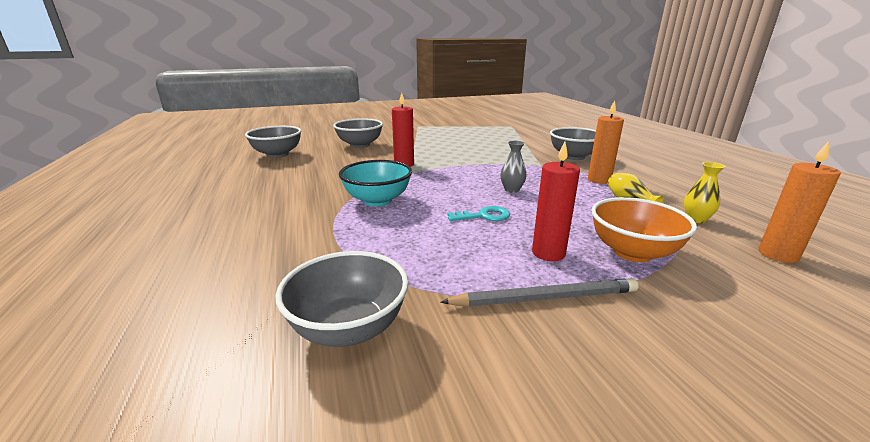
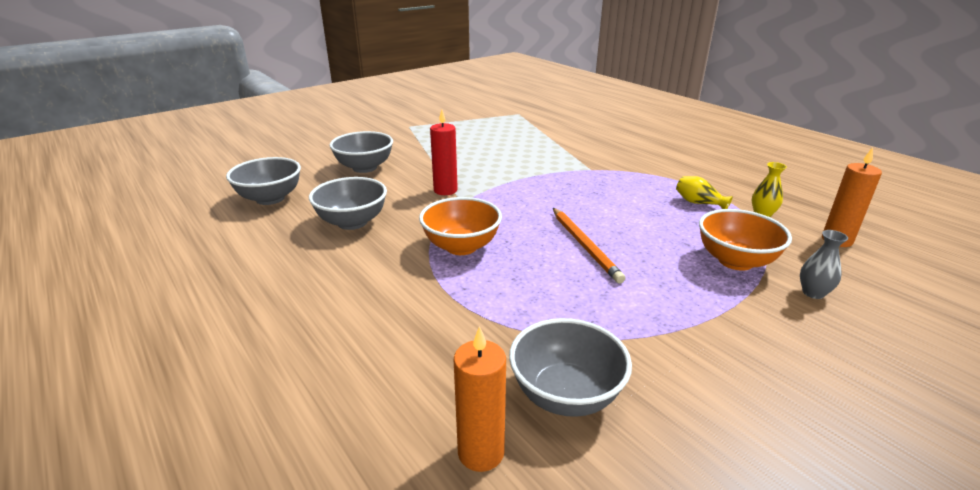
camera: 20 degrees left, 5 degrees up
(377, 200) = (461, 246): turquoise bowl -> orange bowl
(484, 216) = (585, 246): turquoise key -> orange pencil
(512, 190) = (586, 208): grey vase -> grey vase (813, 293)
(545, 298) = (699, 323): grey pencil -> none
(548, 253) = (671, 277): red candle -> none
(574, 156) = (614, 152): grey bowl -> grey bowl (352, 222)
(599, 180) = (657, 181): orange candle -> orange candle (481, 452)

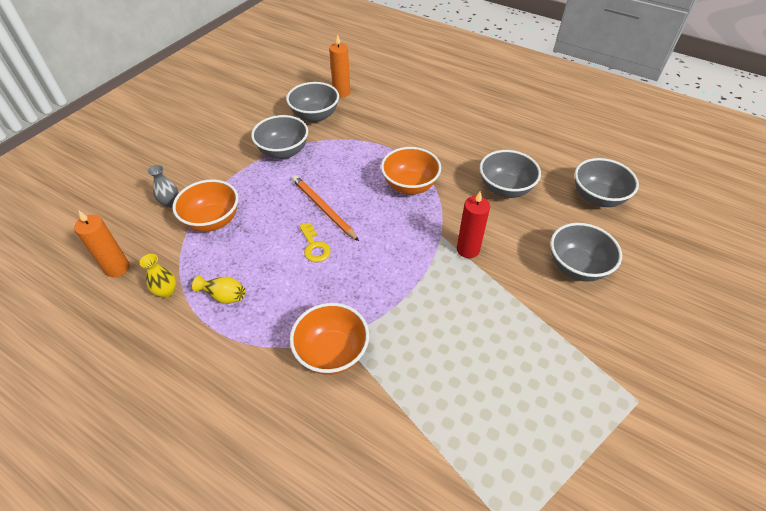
camera: 160 degrees right, 20 degrees up
(598, 165) = (332, 352): none -> orange bowl
(602, 218) = (314, 246): none -> yellow key
(638, 331) = (283, 152): none -> grey bowl

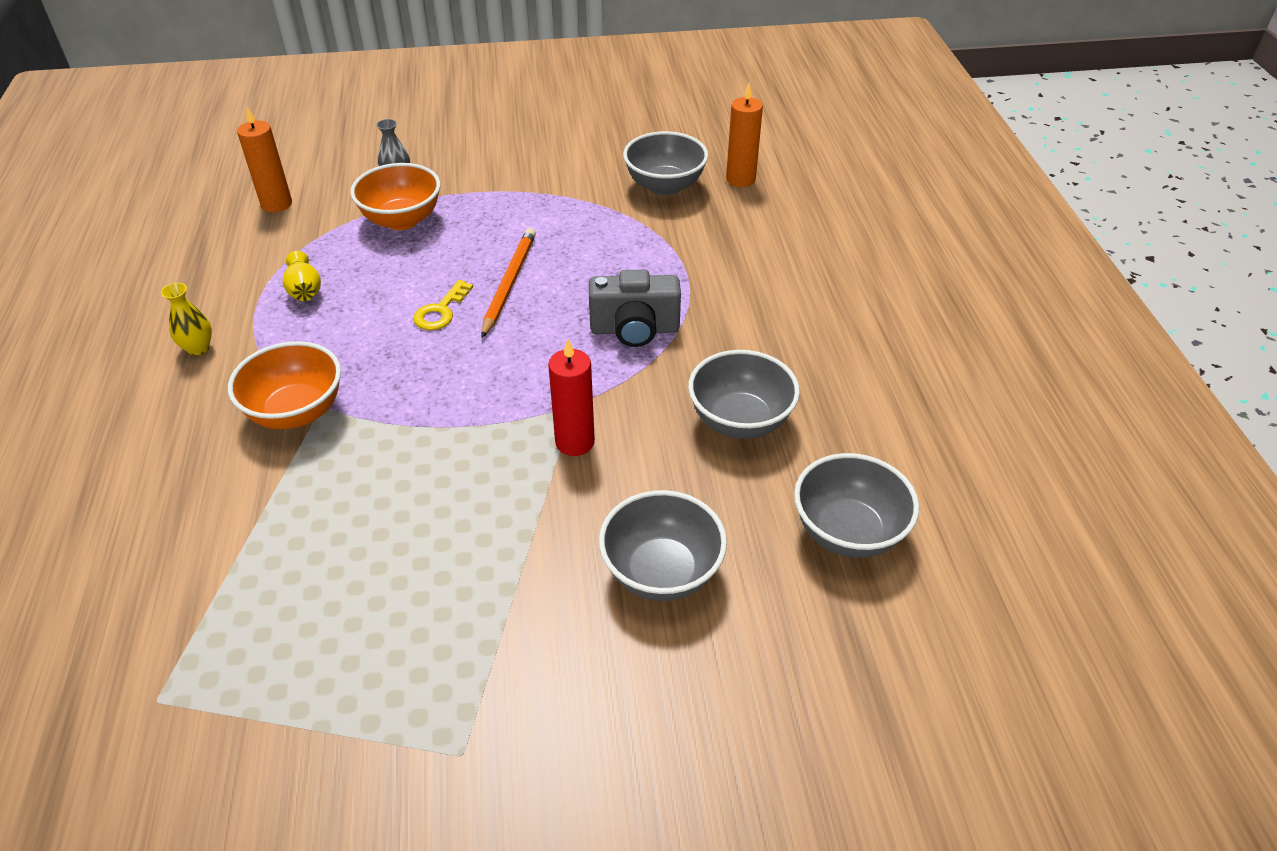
camera: 50 degrees right, 5 degrees down
(166, 292) = (275, 251): yellow vase -> yellow vase (198, 348)
(283, 152) = (569, 201): grey bowl -> none
(409, 186) = (634, 329): orange bowl -> grey camera

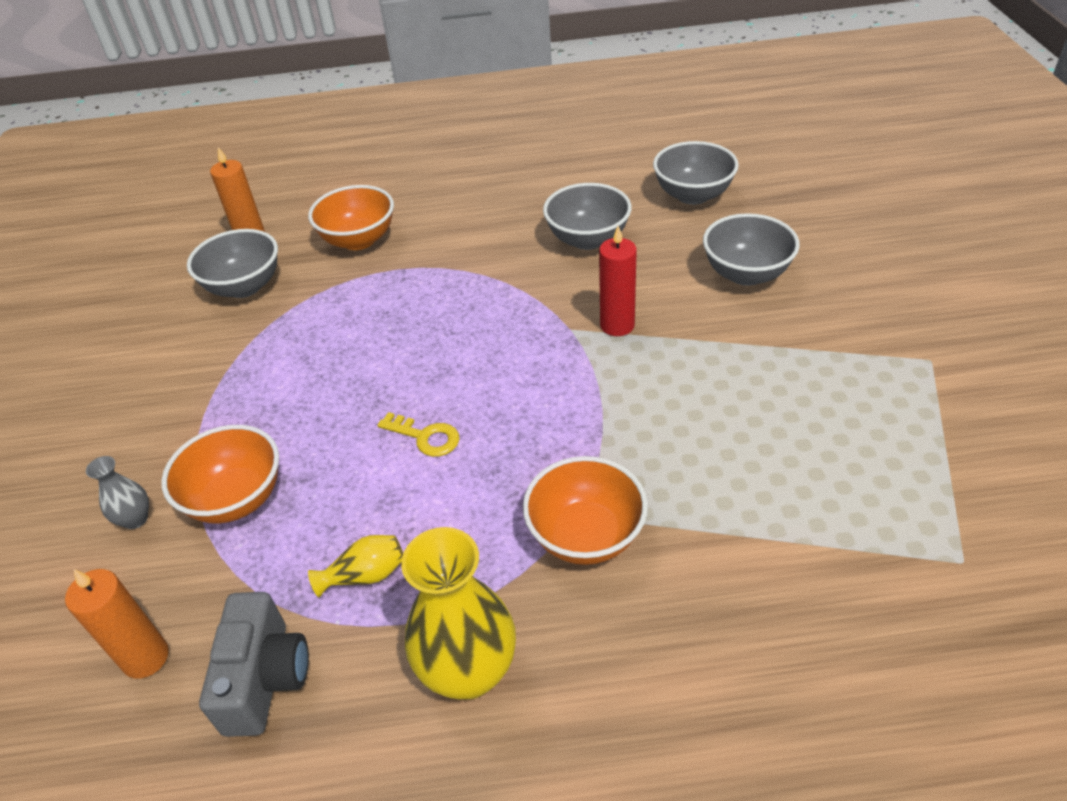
camera: 85 degrees left, 0 degrees up
(198, 348) = (469, 671): yellow vase -> yellow vase, size x2.05
(509, 283) = (386, 387): orange pencil -> none
(634, 329) = (471, 298): grey camera -> grey camera (266, 678)
(739, 245) = (359, 240): none -> orange bowl

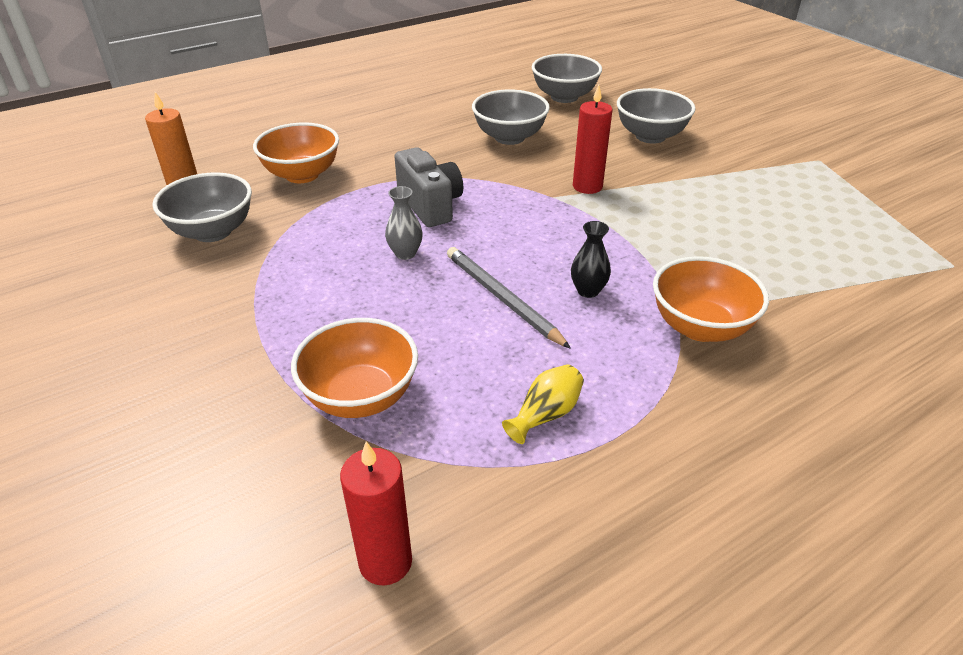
camera: 30 degrees left, 5 degrees down
(135, 519) = (262, 448): grey vase -> grey vase (405, 253)
(146, 657) = (385, 562): orange candle -> red candle
(266, 678) = (529, 529): grey camera -> grey camera (430, 205)
(425, 437) = (502, 298): yellow key -> grey pencil
(469, 671) = (703, 452): yellow vase -> none
(511, 455) = (588, 291): none -> black vase

